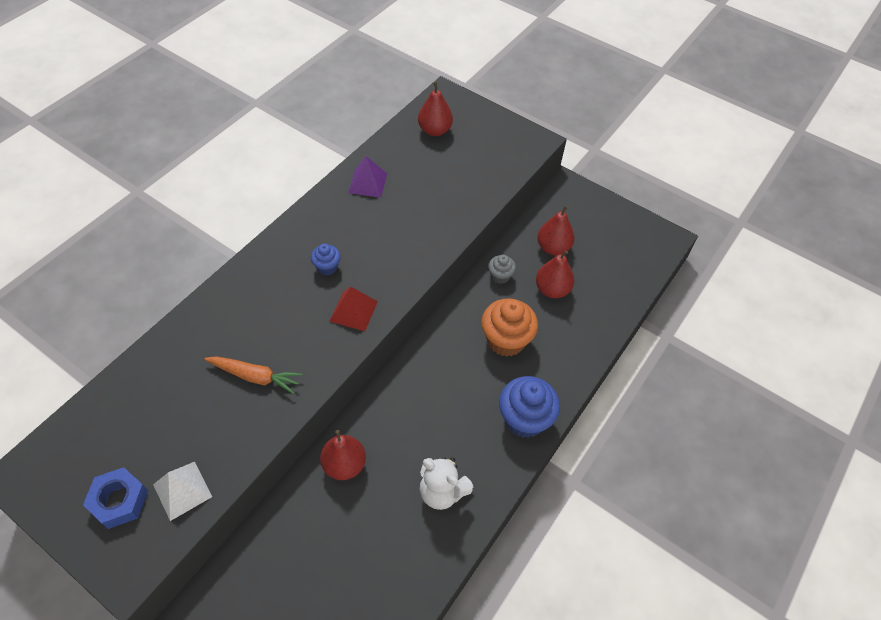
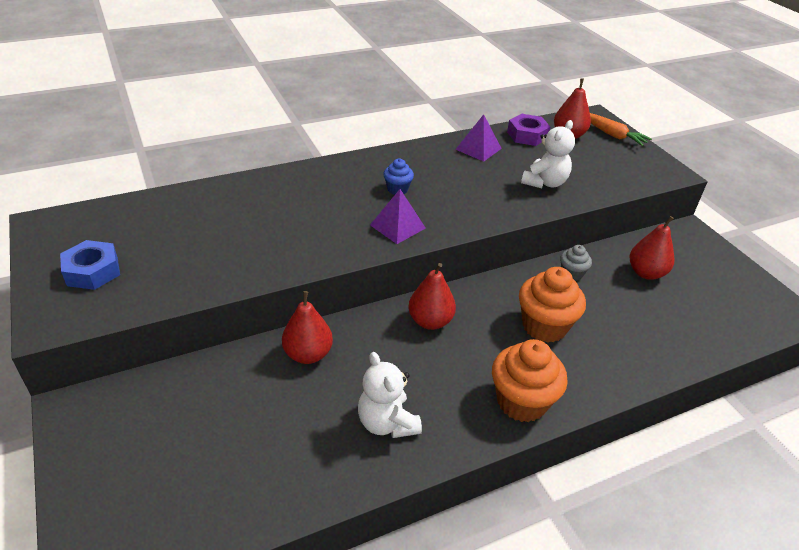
camera: 30 degrees right, 15 degrees down
(182, 490) = (145, 287): white pyramid -> none
(255, 376) = (274, 236): orange carrot -> orange carrot (611, 134)
(353, 311) = (397, 226): red pyramid -> purple pyramid
(400, 146) = (527, 135): none -> purple nut
(444, 200) = (544, 182): none -> white teddy bear
(524, 419) = (521, 402): blue cupcake -> orange cupcake
(552, 289) = (624, 305): red pear -> red pear (430, 321)

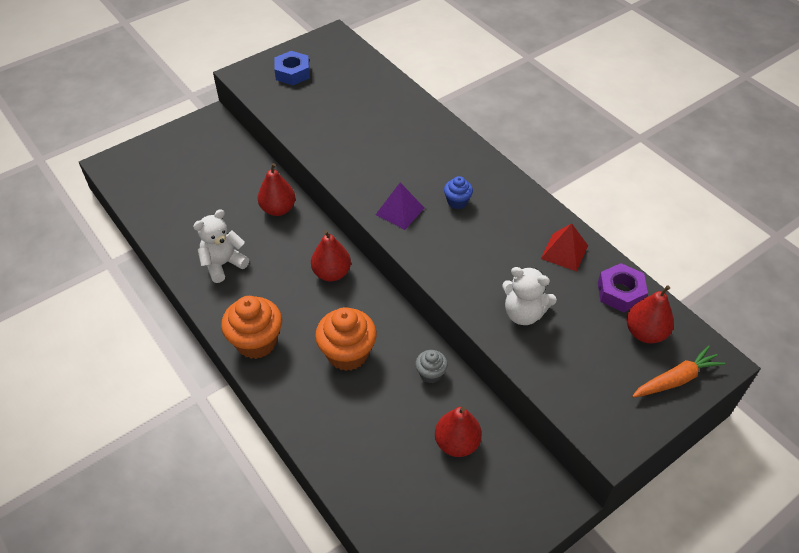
camera: 80 degrees right, 10 degrees up
(478, 149) = (564, 252): purple pyramid -> red pyramid
(611, 134) = (676, 379): orange carrot -> orange carrot turned 150 degrees counterclockwise

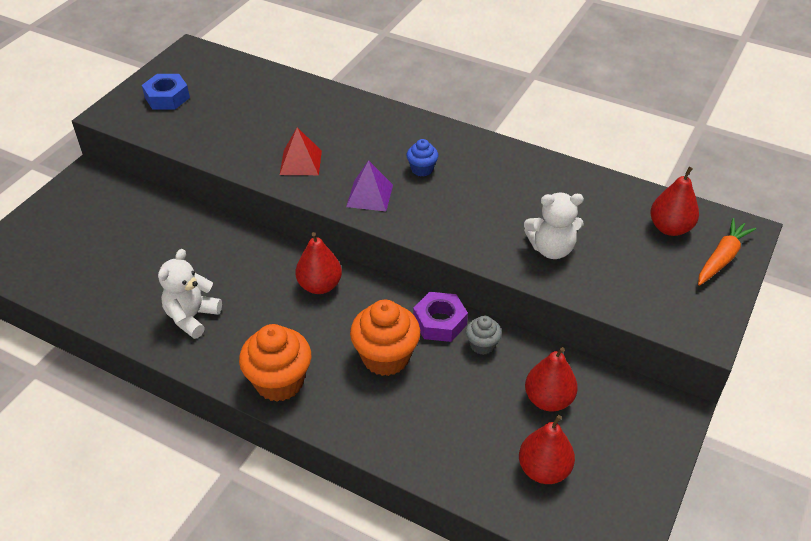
camera: 25 degrees left, 5 degrees down
(278, 209) = (221, 242): red pear -> red pear (544, 470)
(564, 252) = (553, 182): red pyramid -> red pyramid (301, 162)
(620, 292) = (626, 201): purple nut -> purple nut (440, 322)

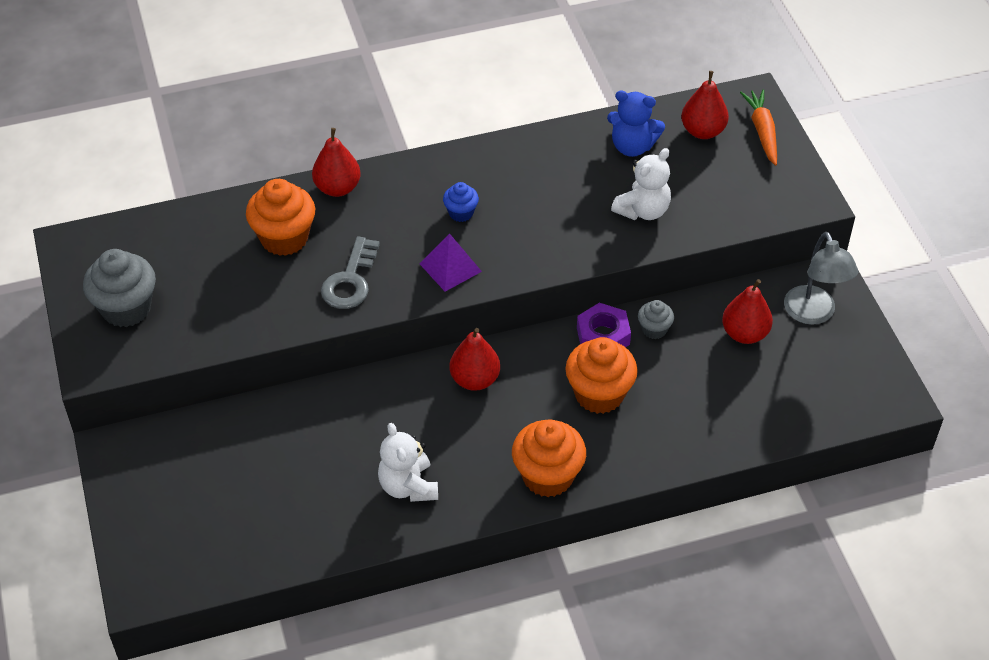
camera: 45 degrees left, 5 degrees up
(167, 97) = (126, 308): blue nut -> grey cupcake
(298, 116) = (284, 238): none -> orange cupcake
(301, 162) = (350, 280): red pyramid -> grey key
(544, 470) = (797, 384): red pear -> red pear (337, 188)
(599, 204) = (632, 146): none -> blue teddy bear
(625, 428) = (813, 314): none -> grey lamp

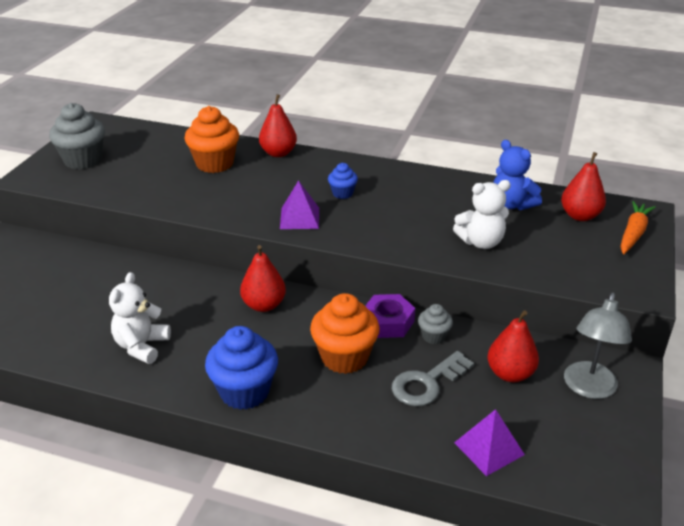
camera: 35 degrees right, 15 degrees down
(350, 280) = (226, 198): grey key -> grey key (427, 383)
(547, 476) = (244, 392): orange cupcake -> blue cupcake
(781, 413) = (489, 448): none -> purple pyramid

